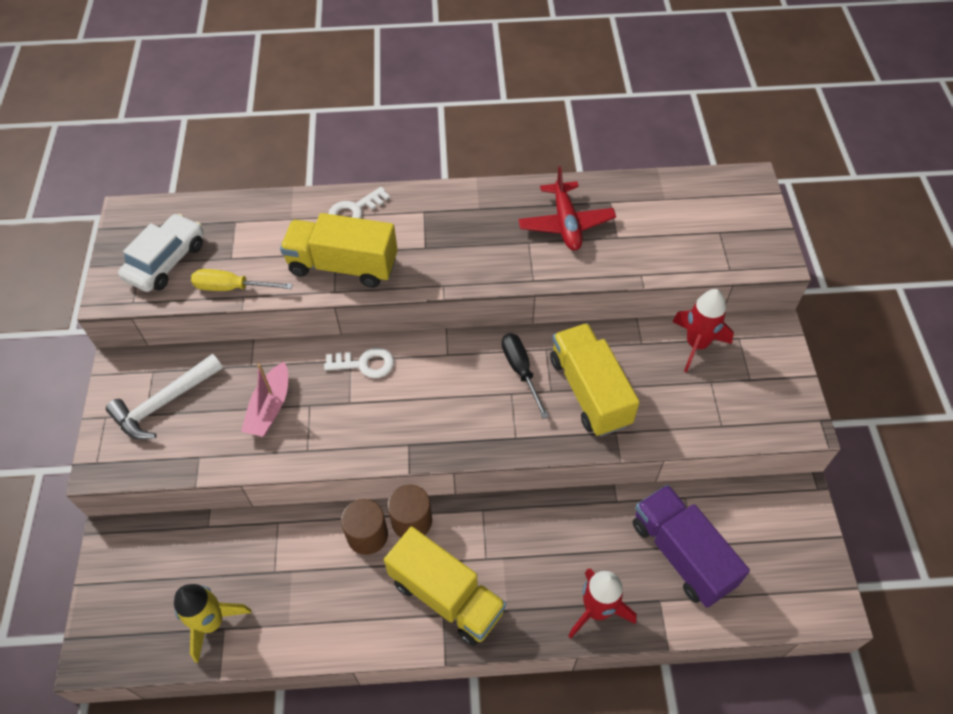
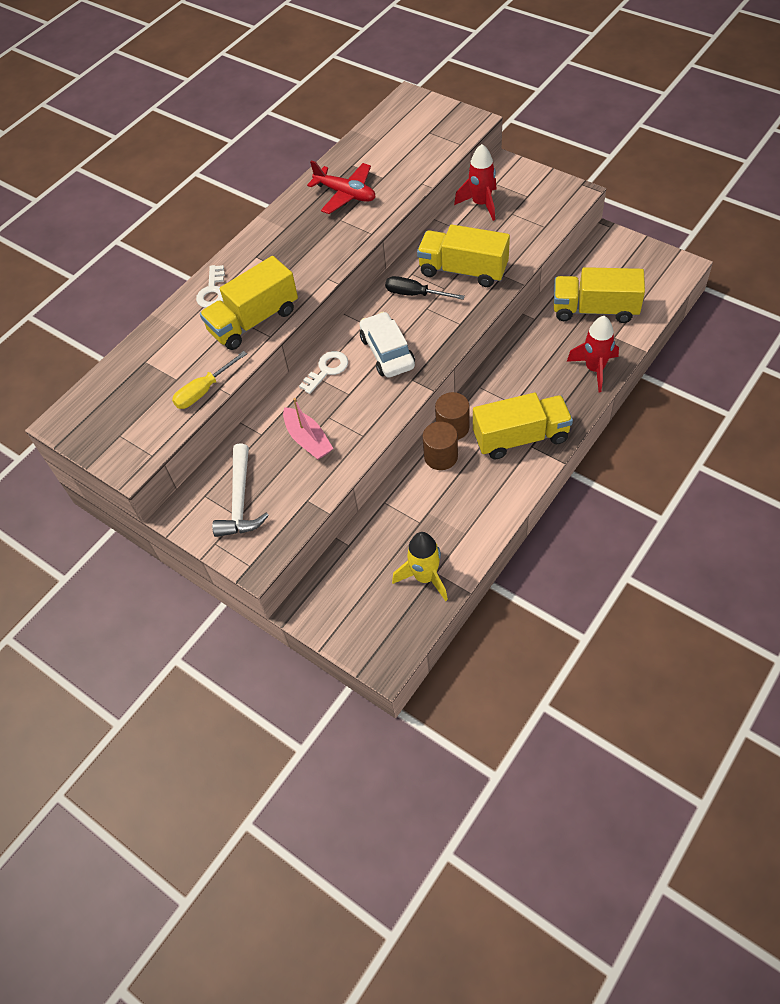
camera: 45 degrees left, 0 degrees up
(166, 261) = (135, 418): white car -> white car (387, 352)
(681, 554) = (595, 310): purple truck -> yellow truck

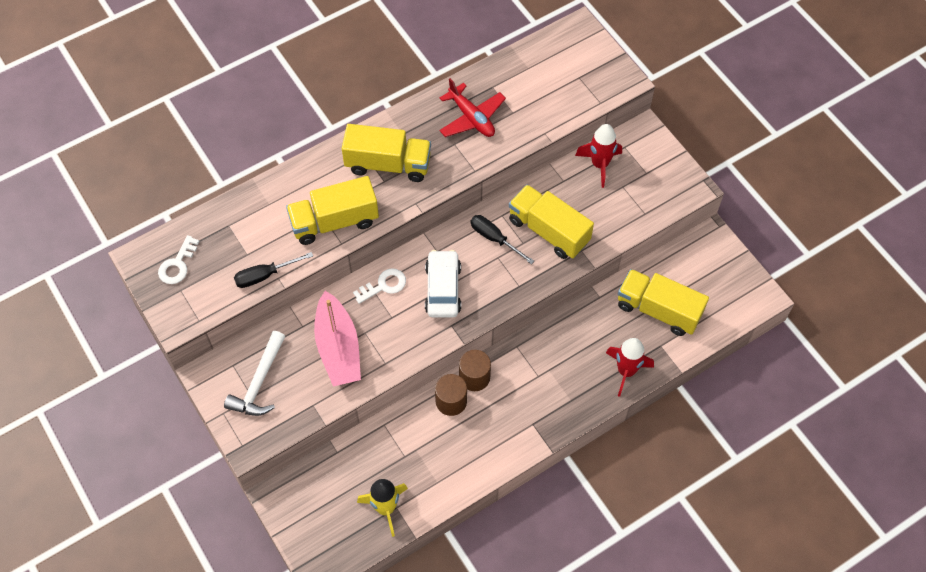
camera: 15 degrees right, 5 degrees up
(204, 391) = (265, 275): yellow screwdriver -> black screwdriver
(213, 291) = (313, 176): white key -> white key (177, 264)
(308, 440) = (338, 348): pink boat -> pink boat, size x1.55
(520, 437) = (527, 412): yellow truck -> yellow truck (388, 164)

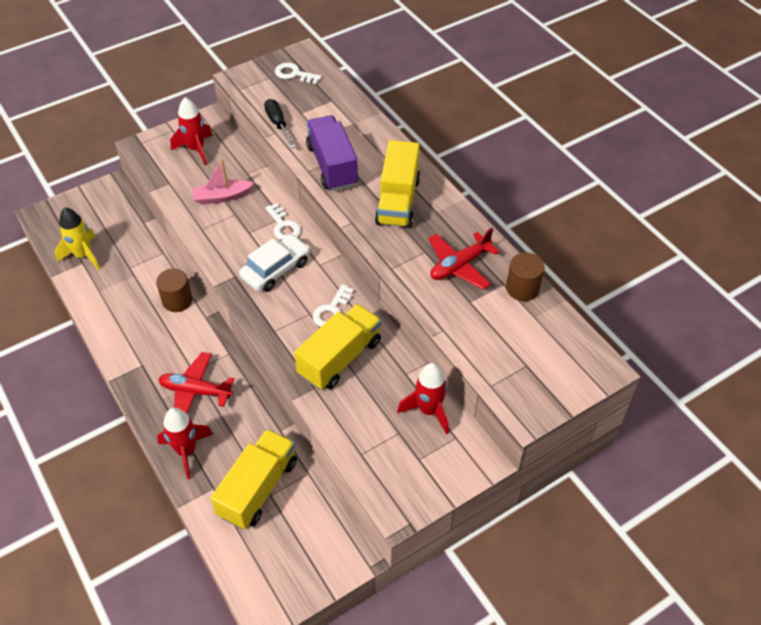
camera: 90 degrees right, 10 degrees down
(259, 383) = (196, 149): white hammer -> red rocket
(334, 222) = (332, 166): yellow truck -> purple truck
(338, 348) = (222, 197): pink boat -> pink boat, size x0.64
(443, 289) = (276, 269): white car -> white car turned 45 degrees counterclockwise
(474, 377) = (200, 318): brown cylinder -> brown cylinder (522, 288)
(494, 239) = (332, 311): black screwdriver -> white key
(561, 371) = (196, 391): none -> red plane

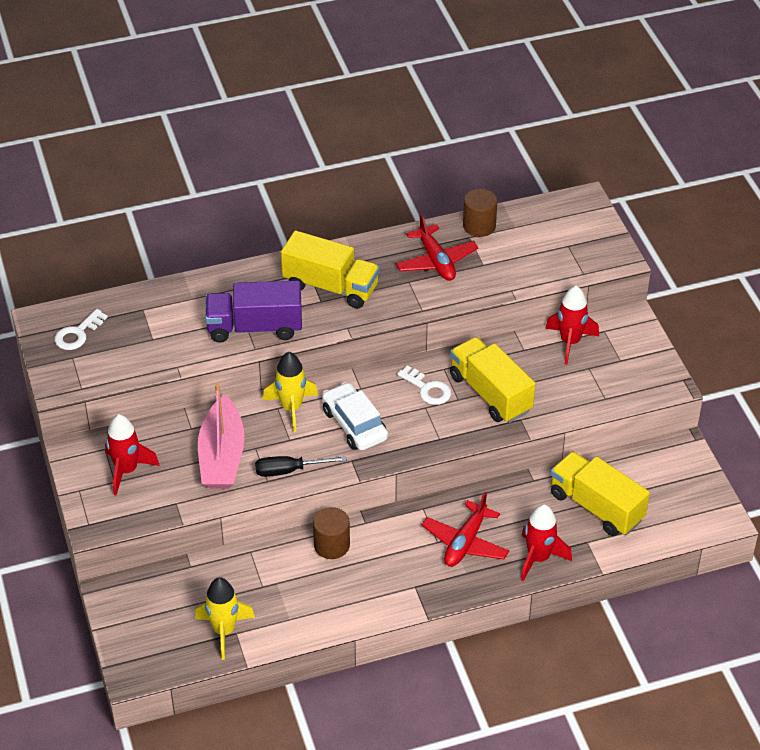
camera: 75 degrees left, 5 degrees down
(222, 197) = (222, 456): pink boat -> pink boat, size x1.55
(278, 124) = (164, 362): black screwdriver -> black screwdriver (289, 470)
(284, 226) = (291, 408): white key -> yellow rocket

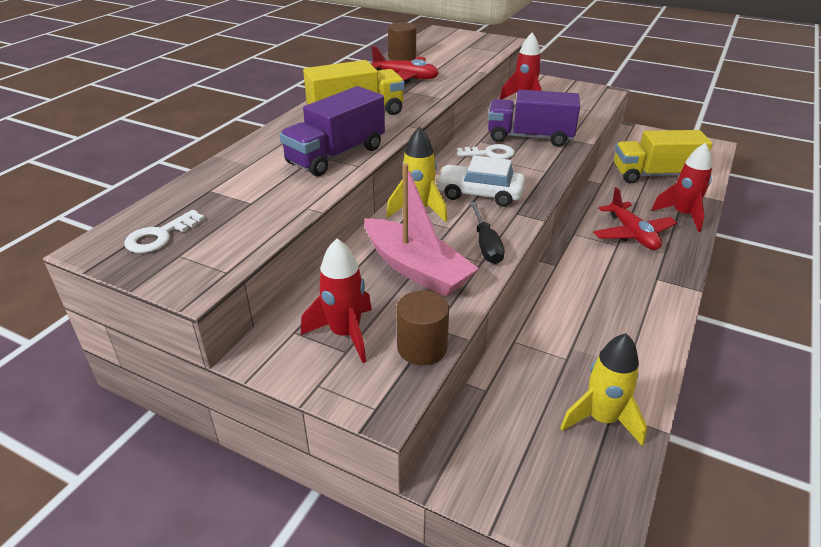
camera: 45 degrees left, 10 degrees down
(77, 334) = (160, 236): white key -> white key turned 45 degrees clockwise
(289, 470) = (486, 245): black screwdriver -> black screwdriver turned 45 degrees counterclockwise
(331, 545) = (561, 293): brown cylinder -> brown cylinder (422, 348)
(490, 393) = (530, 137): yellow truck -> purple truck

